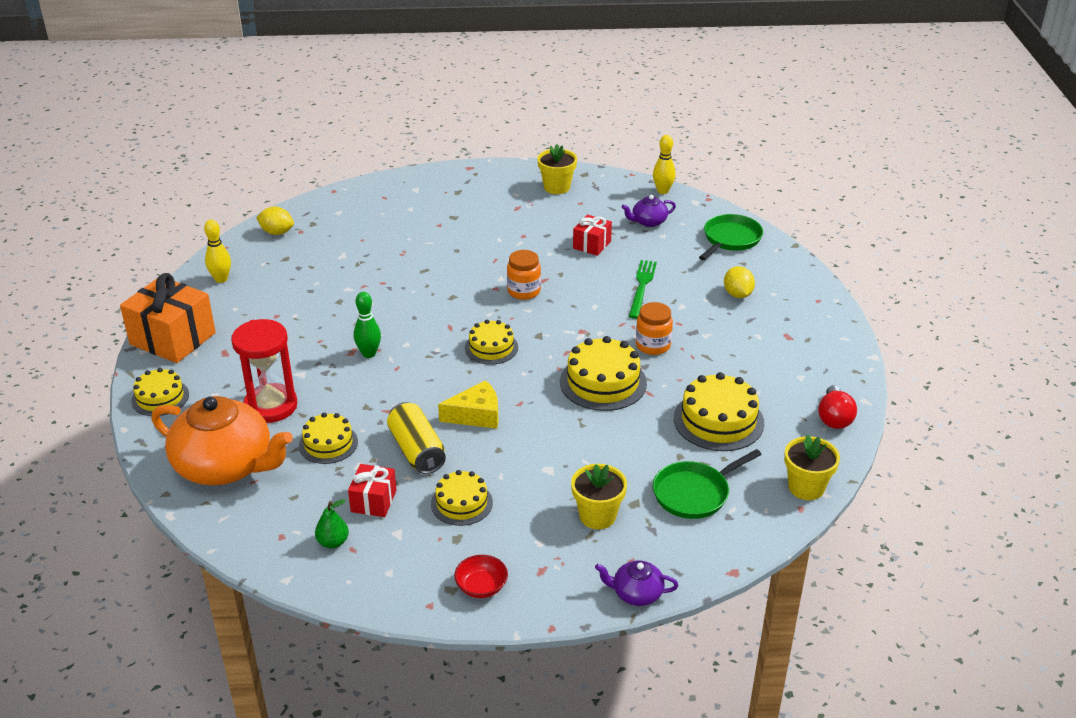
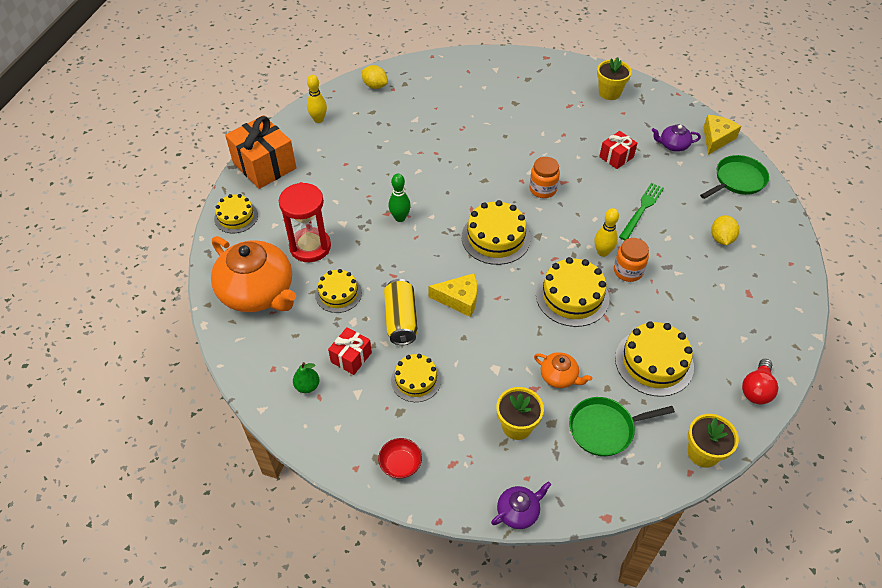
camera: 20 degrees right, 15 degrees up
(491, 347) = (496, 237): yellow cake -> yellow cake, size x1.57
(623, 459) = (559, 377): none -> orange teapot
(636, 593) = (518, 512): purple teapot -> purple teapot turned 120 degrees clockwise
(663, 191) = (698, 117): yellow bowling pin -> yellow bowling pin (602, 252)
(691, 207) = (716, 138): none -> yellow cheese

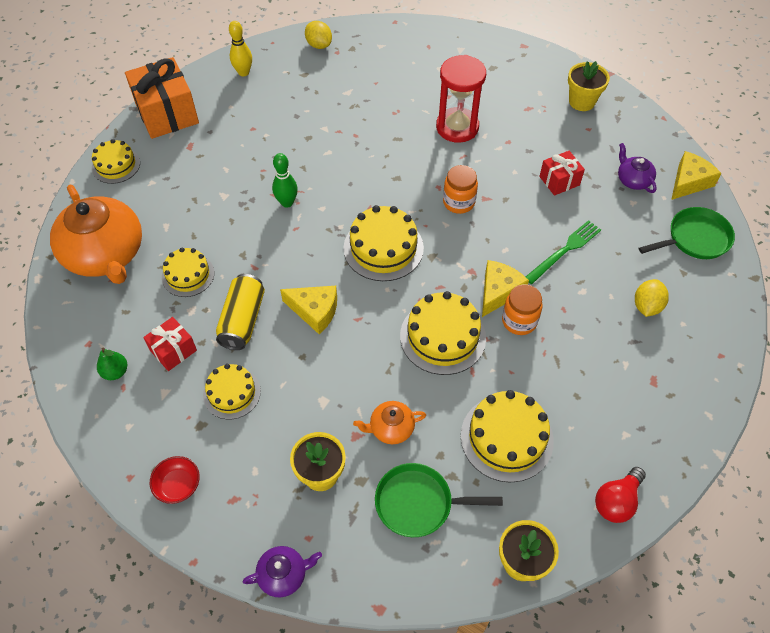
camera: 15 degrees right, 5 degrees up
(310, 247) = (179, 215): red hourglass -> red hourglass (457, 127)
(559, 377) = (391, 428): orange teapot -> orange teapot turned 120 degrees clockwise
(602, 252) = (498, 292): yellow bowling pin -> yellow cheese
(673, 145) = (633, 180): purple teapot -> purple teapot turned 45 degrees clockwise

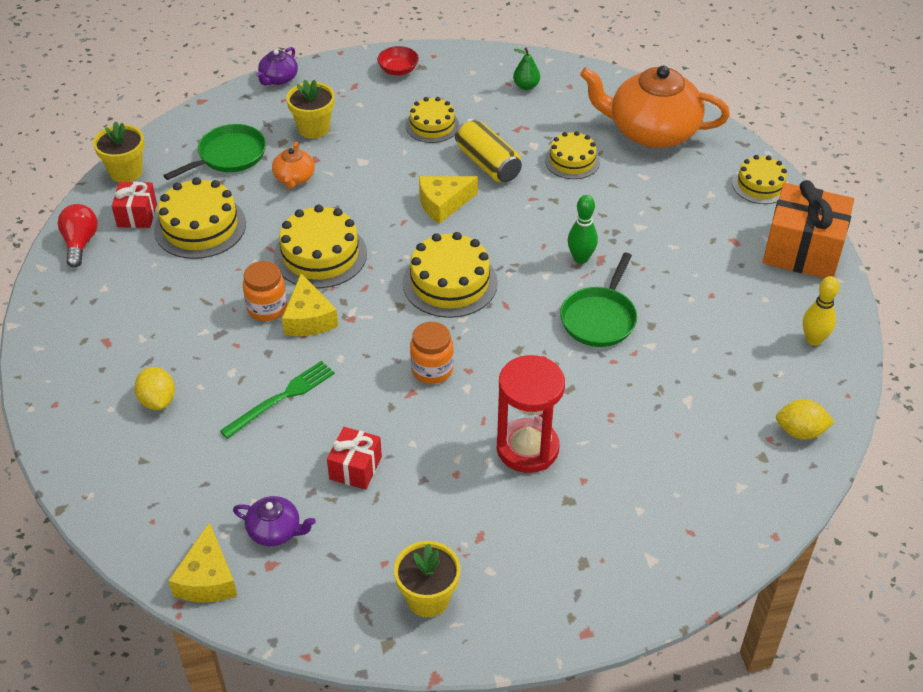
camera: 135 degrees right, 10 degrees down
(173, 350) = (508, 118): red gift -> red gift (137, 215)
(391, 428) = (294, 178): orange teapot -> orange teapot turned 150 degrees clockwise
(565, 250) = (282, 397): green fork -> green fork turned 135 degrees counterclockwise
(695, 238) = (154, 508): green pan -> green pan (599, 318)

